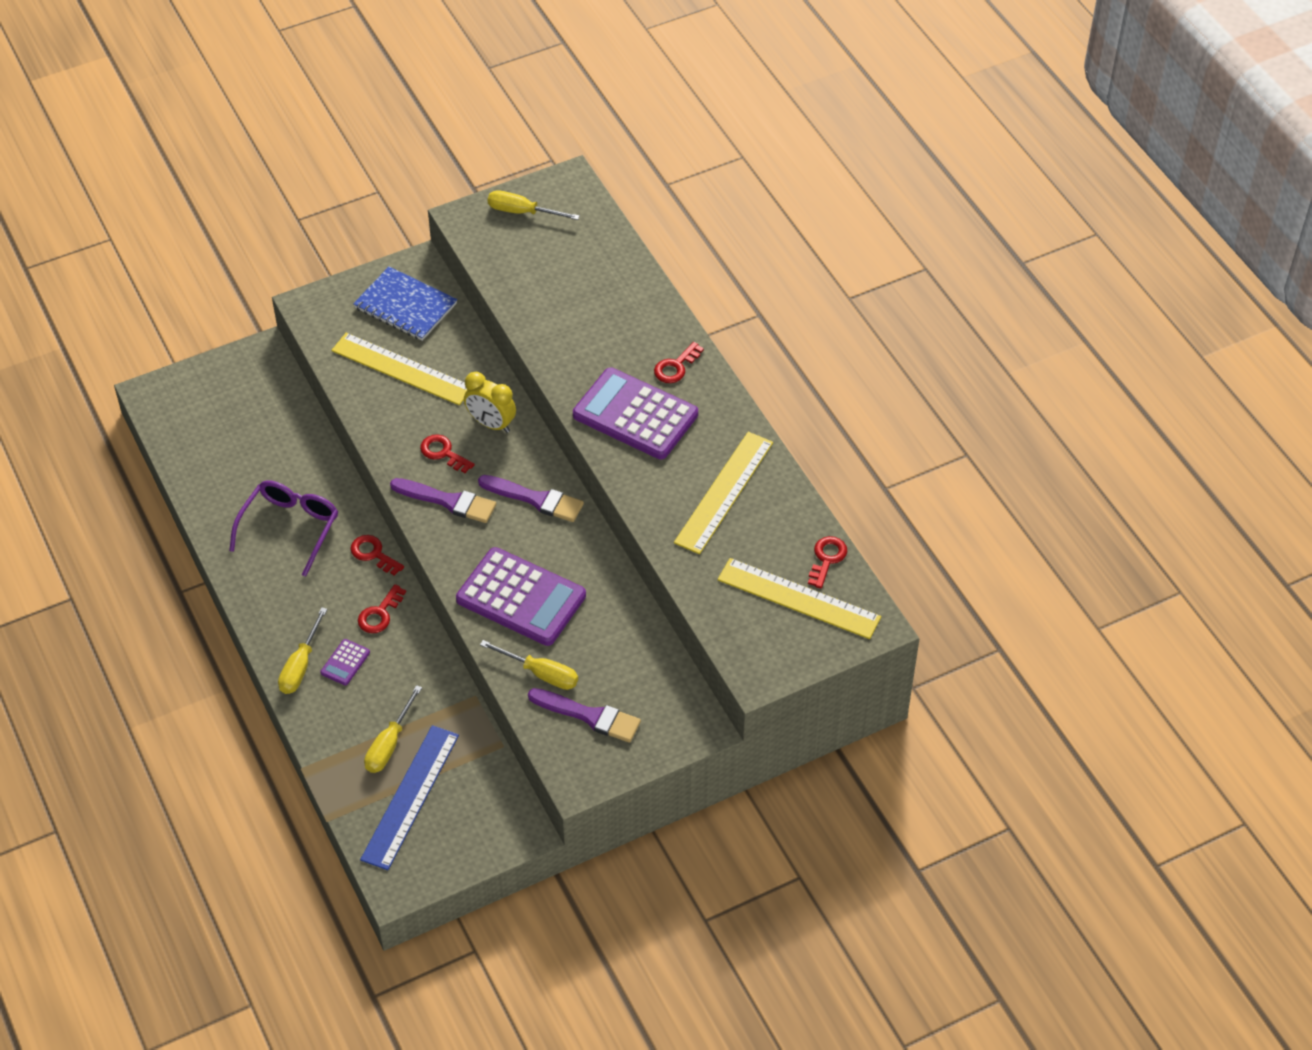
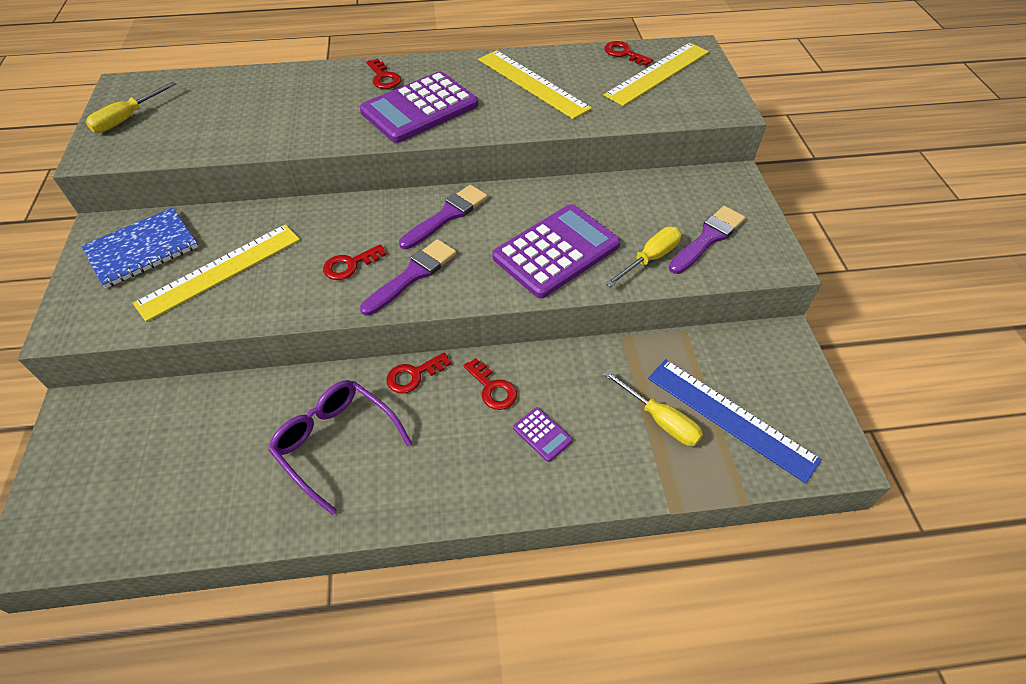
camera: 70 degrees left, 0 degrees up
(301, 665) = (530, 478): yellow screwdriver -> none
(491, 424) = (339, 224): yellow clock -> none

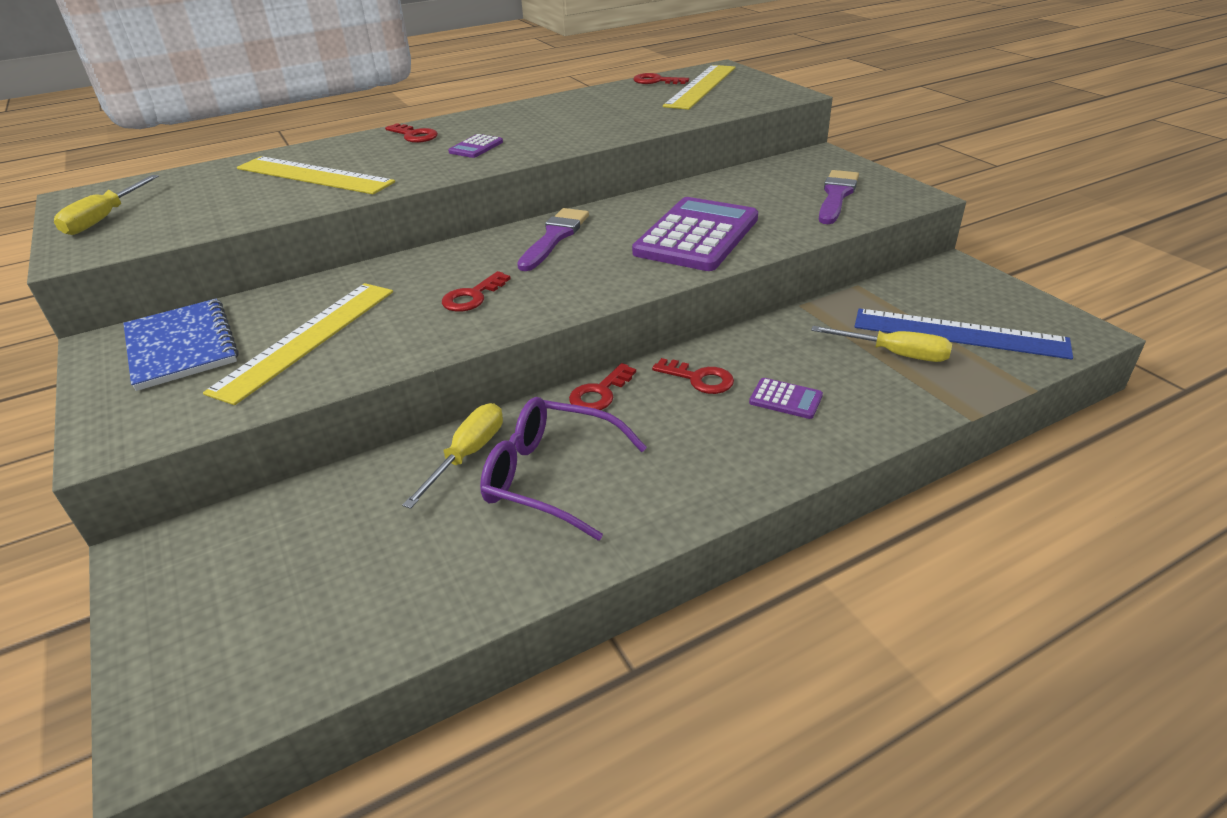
camera: 20 degrees left, 15 degrees down
(142, 249) = (181, 346): blue notebook -> blue notebook turned 60 degrees counterclockwise
(412, 275) = (554, 287): purple brush -> none
(419, 108) = (476, 147): purple calculator -> purple calculator, size x0.42
(532, 83) = (582, 112): yellow ruler -> yellow ruler (313, 175)
(650, 258) = (795, 220): yellow screwdriver -> yellow screwdriver (467, 455)

